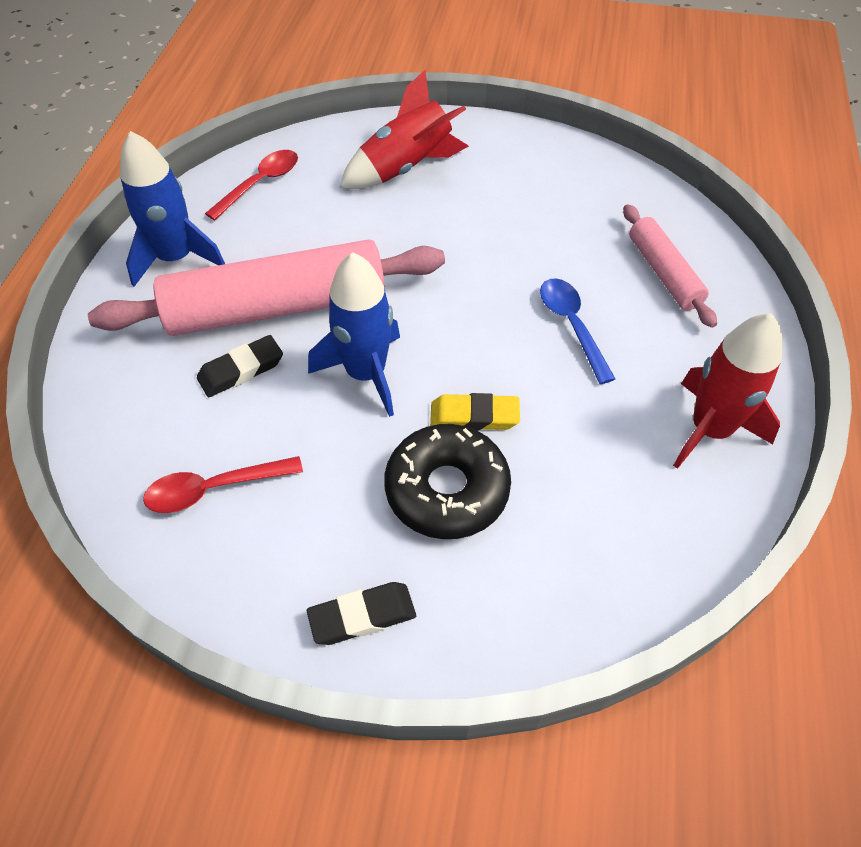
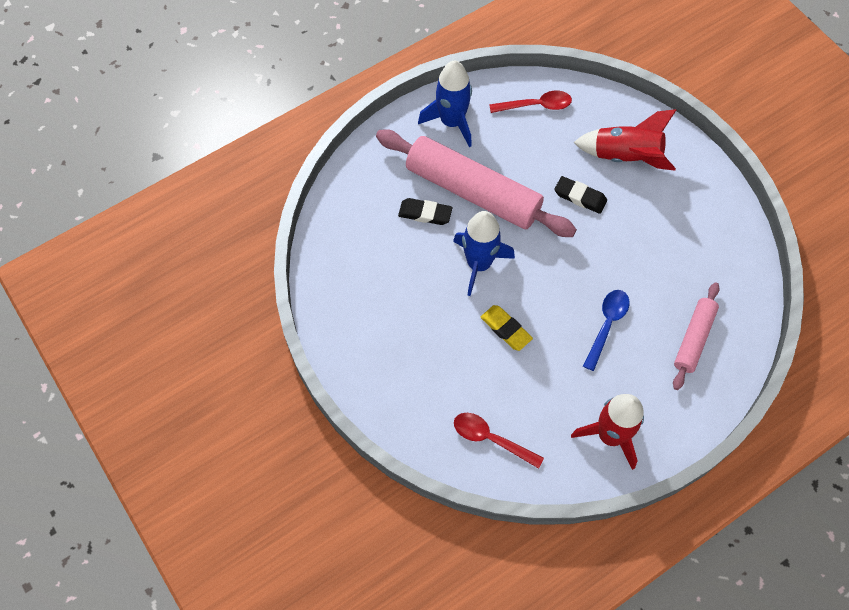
camera: 45 degrees right, 10 degrees up
(215, 488) = (362, 264): red spoon -> red spoon (491, 439)
(362, 616) = (368, 373): black eraser -> black eraser (580, 197)
(447, 490) = (456, 352): black donut -> none

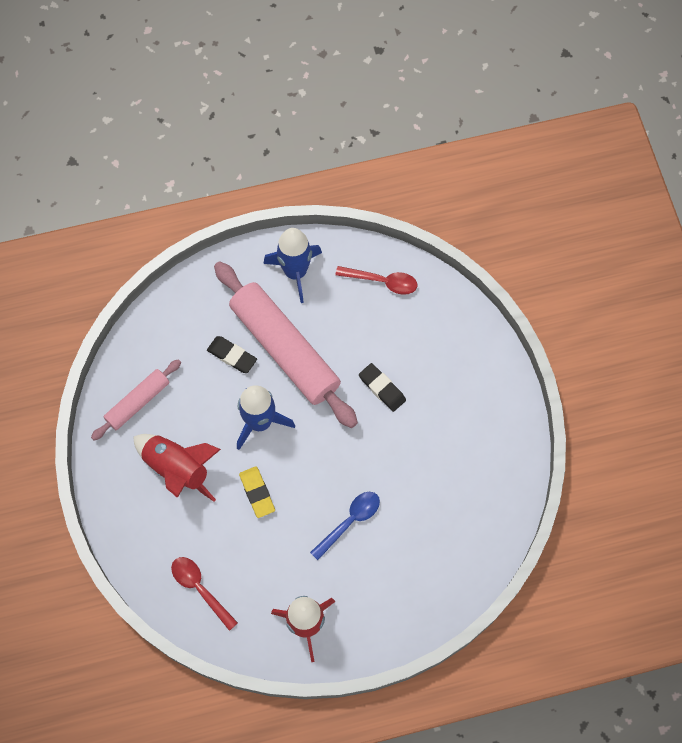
camera: 20 degrees right, 5 degrees up
(625, 157) = (443, 363): red rocket -> red rocket (177, 468)
(693, 339) = (423, 563): pink rolling pin -> pink rolling pin (138, 402)

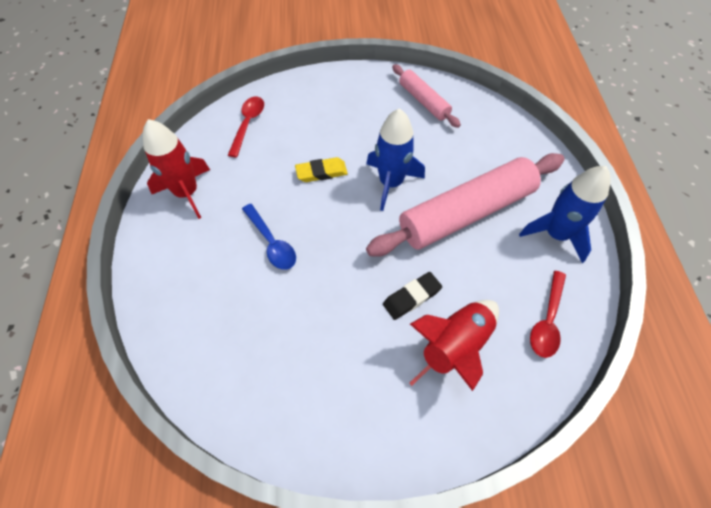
camera: 100 degrees right, 10 degrees down
(177, 468) = (358, 120): red rocket -> red rocket (454, 347)
(200, 589) = (248, 124): red spoon -> red spoon turned 45 degrees counterclockwise
(232, 356) = (462, 170): black eraser -> none

